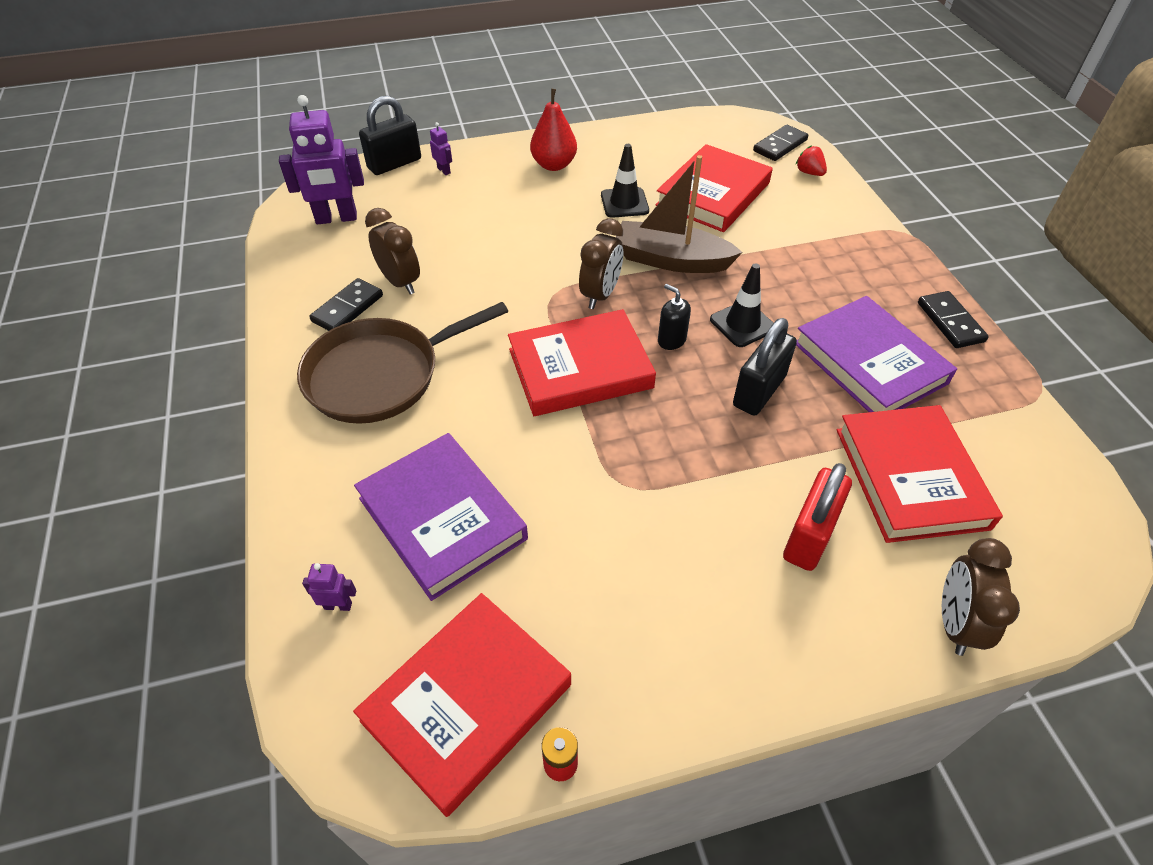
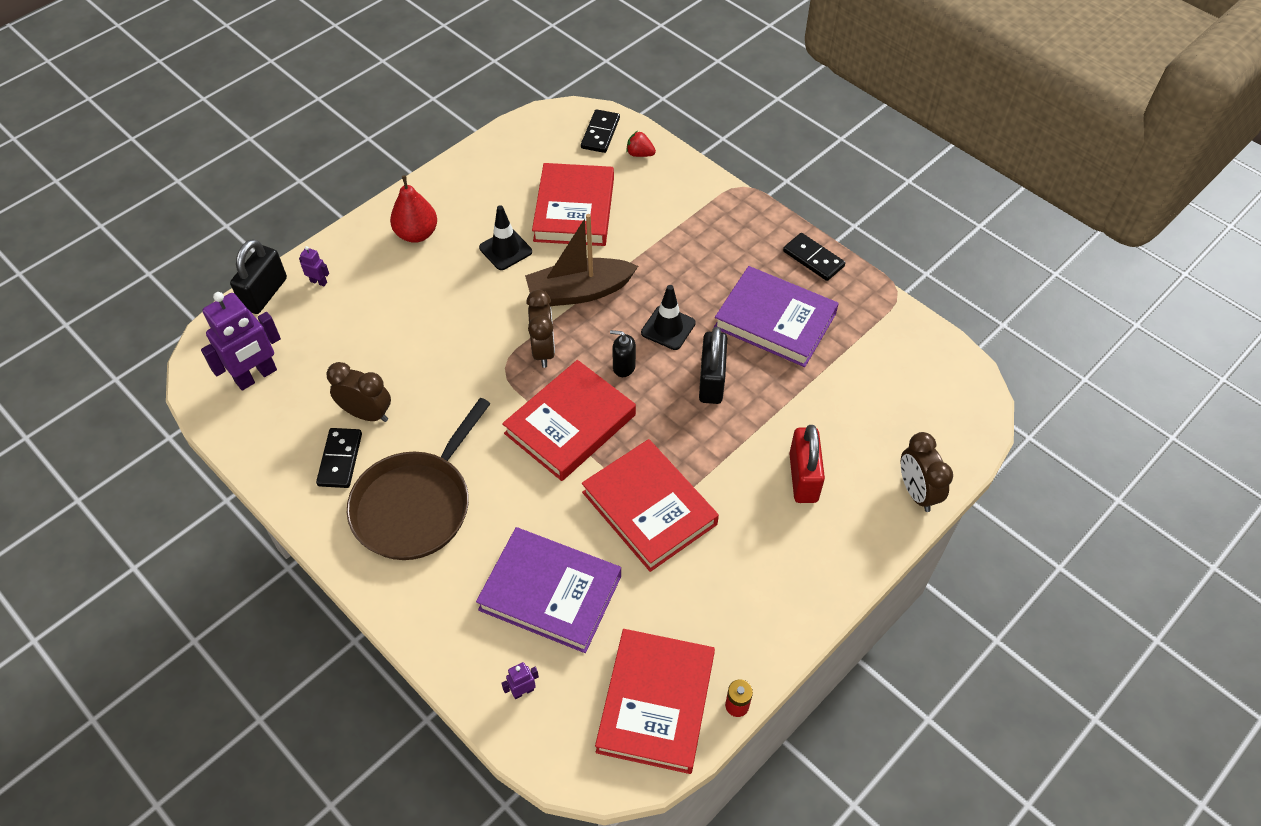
camera: 30 degrees left, 5 degrees up
(910, 478) = (845, 402): red book -> red book (649, 508)

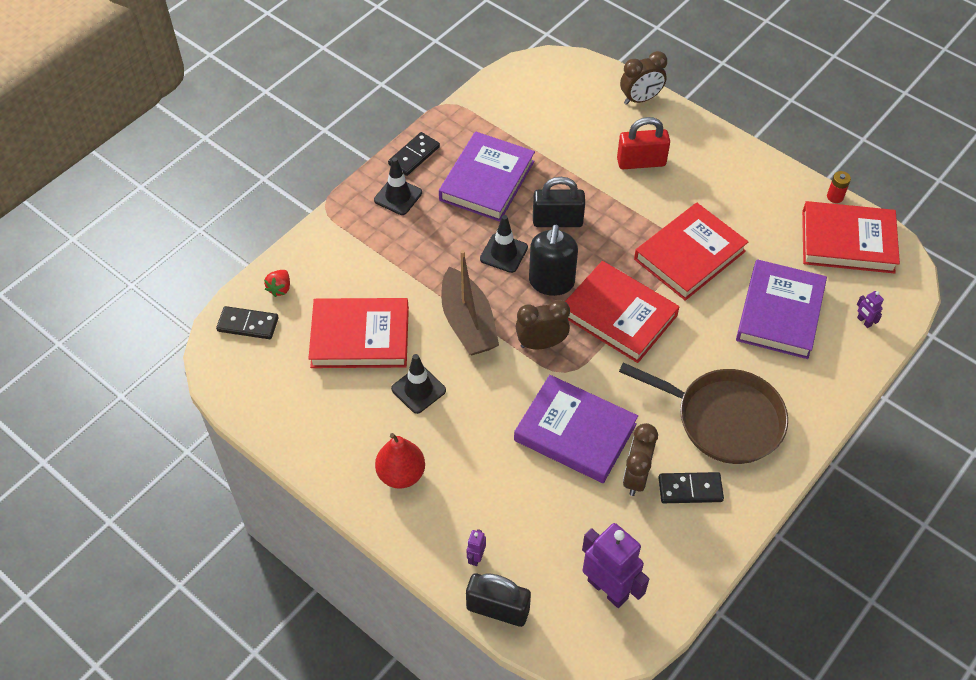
camera: 95 degrees left, 0 degrees up
(430, 368) = (575, 432): none -> purple book
(624, 367) = (551, 282): black soap dispenser -> black soap dispenser, size x1.84
(753, 243) = (398, 196): none -> black traffic cone

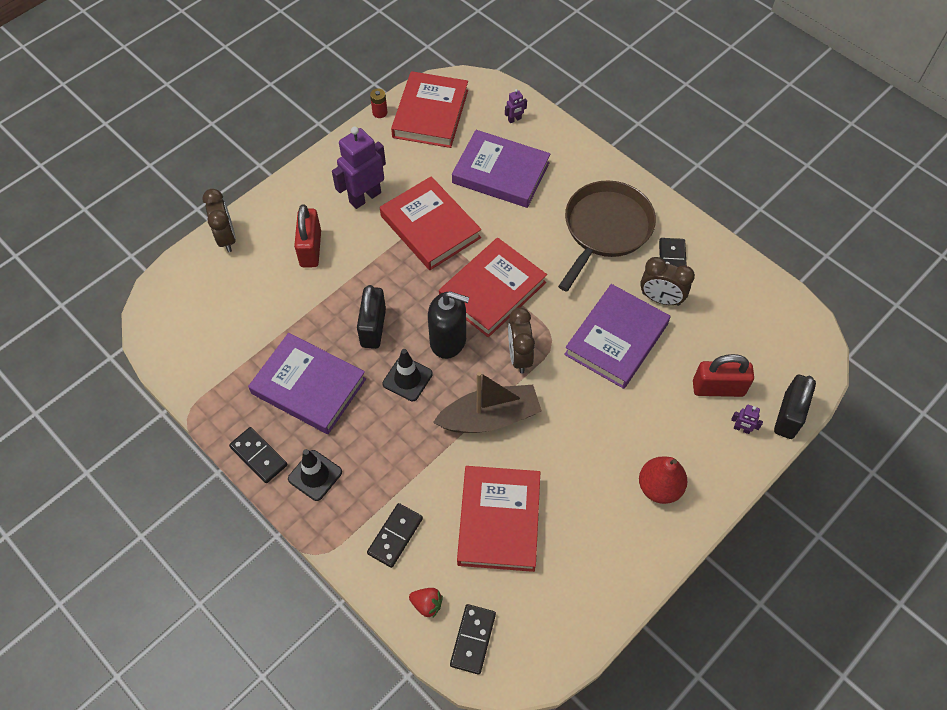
camera: 85 degrees left, 5 degrees up
(343, 259) = (395, 536): none -> black domino
(418, 390) = (566, 467): black traffic cone -> none
(525, 534) = (718, 388): none -> red padlock
(608, 589) = (764, 332): purple robot -> purple robot (365, 197)

